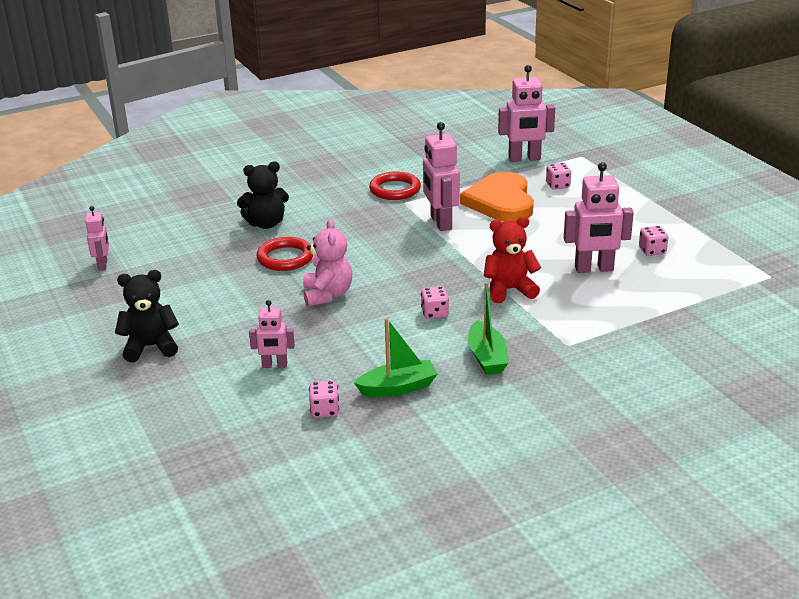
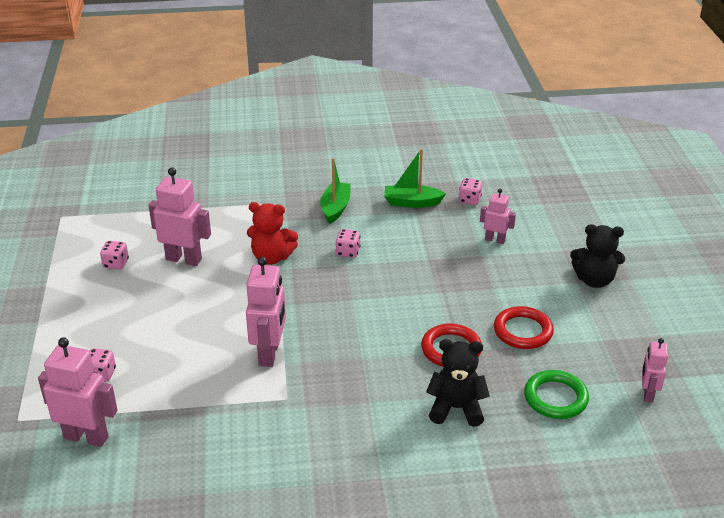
camera: 160 degrees left, 5 degrees up
(184, 246) = (555, 398): none -> green ring
(327, 295) = (428, 293): pink teddy bear -> none
(395, 189) = (281, 425): red ring -> red ring (523, 331)
(501, 202) = (183, 367): orange heart -> none

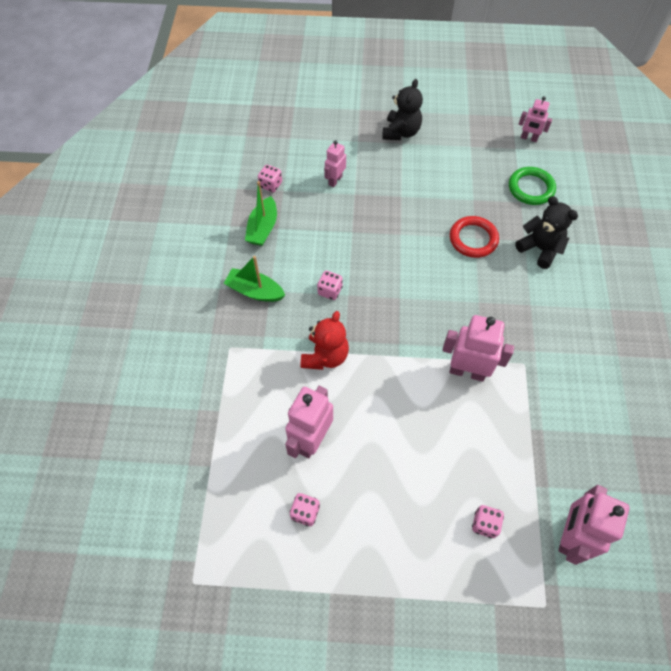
camera: 80 degrees left, 25 degrees up
(456, 408) = (540, 249): black teddy bear -> black teddy bear turned 120 degrees clockwise
(523, 331) = (456, 189): red ring -> none

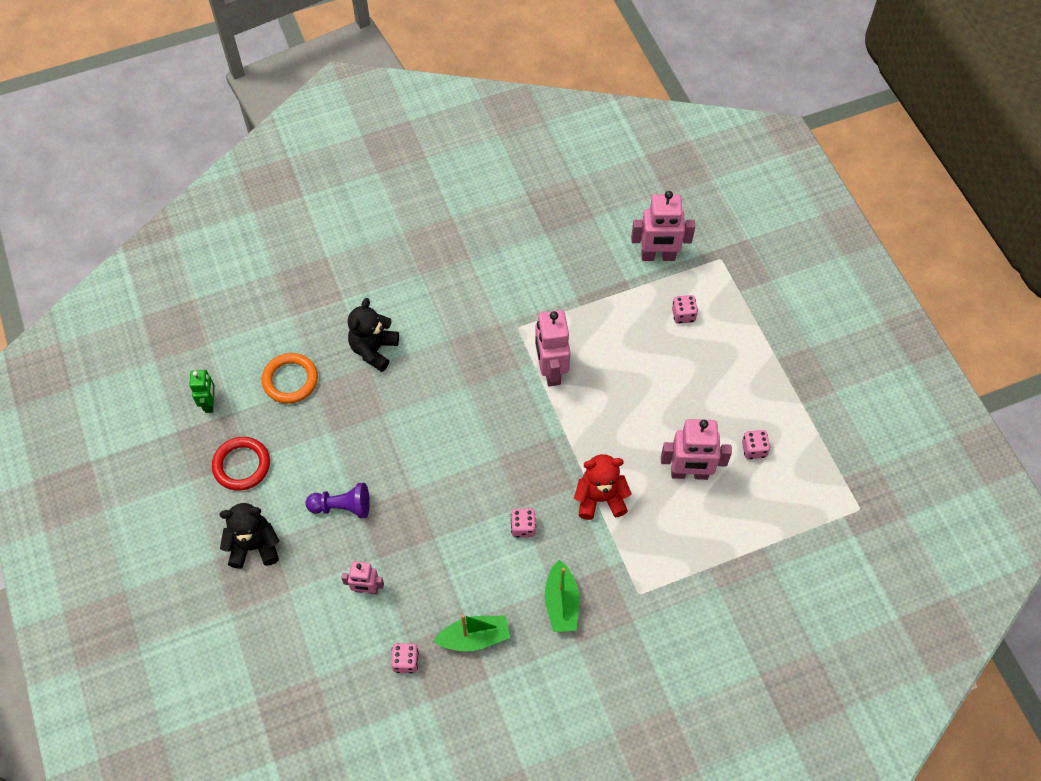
camera: 115 degrees left, 0 degrees up
(406, 186) = (342, 507): none -> purple pawn
(473, 239) = (389, 414): red ring -> red ring (242, 465)
(528, 138) = (210, 403): pink robot -> green robot
(531, 188) = (290, 380): green ring -> orange ring

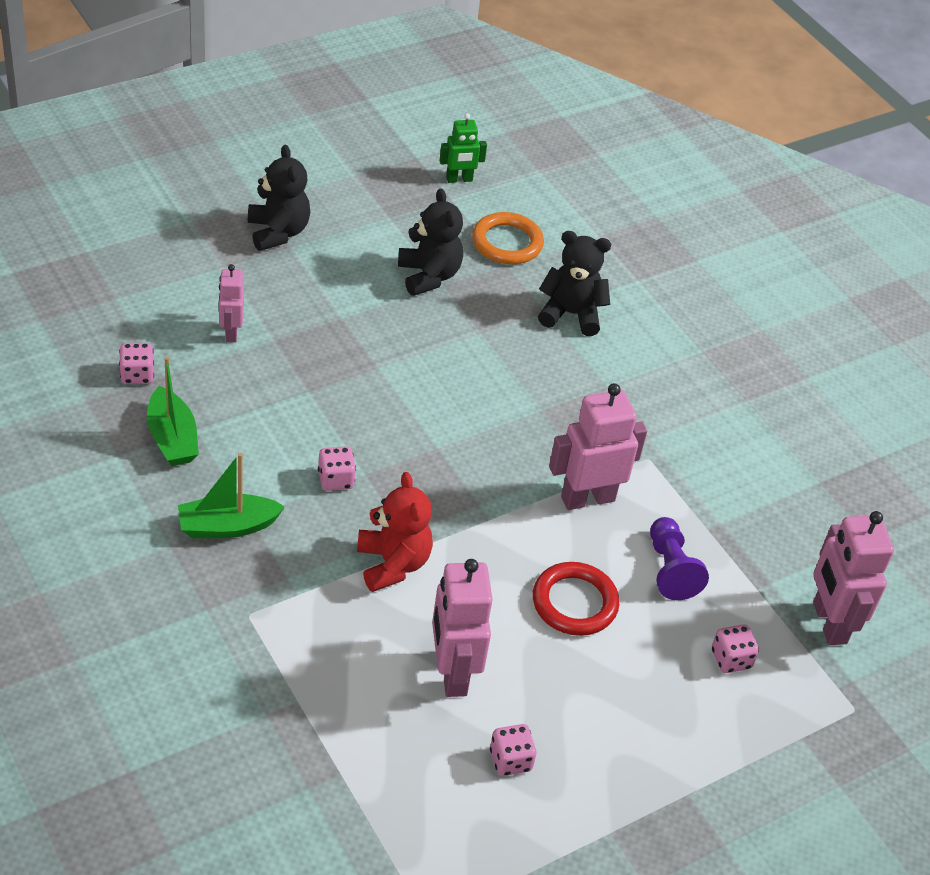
camera: 75 degrees right, 15 degrees down
(242, 465) = (382, 213): red ring -> red ring (574, 603)
(320, 440) = (429, 276): none -> black teddy bear
(342, 507) = (340, 302): purple pawn -> purple pawn (670, 569)

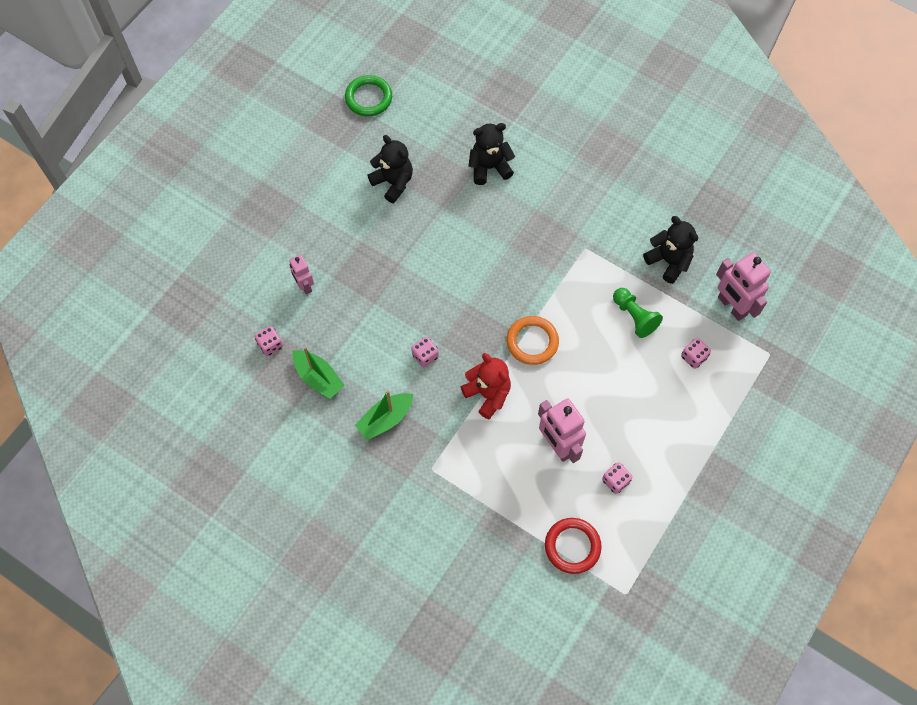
camera: 20 degrees left, 20 degrees up
(278, 232) = (286, 197): black teddy bear -> black teddy bear (668, 261)
(459, 179) = (368, 98): green robot -> green ring
(507, 243) = (424, 133): orange ring -> orange ring (532, 342)
(574, 603) = (596, 366): red ring -> red ring (572, 546)
(587, 498) = (567, 293): pink robot -> none
(670, 569) = (634, 317): purple pawn -> green pawn

